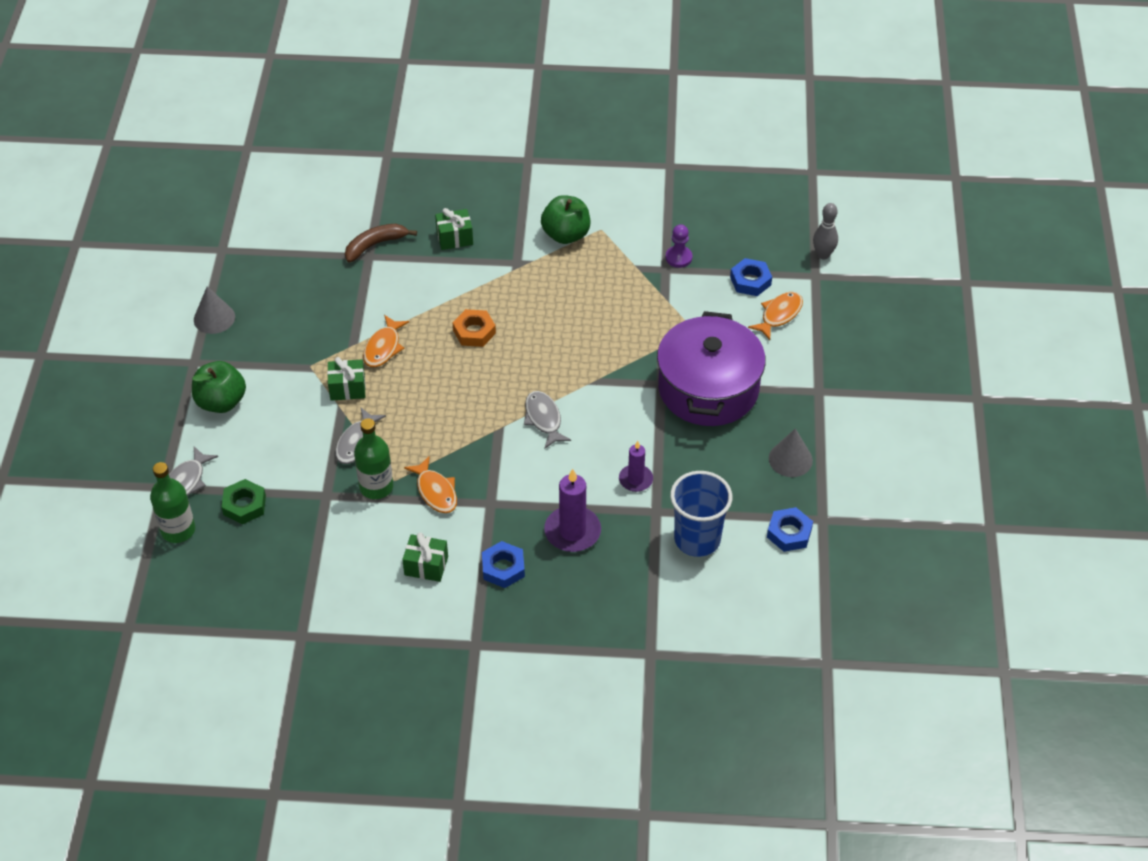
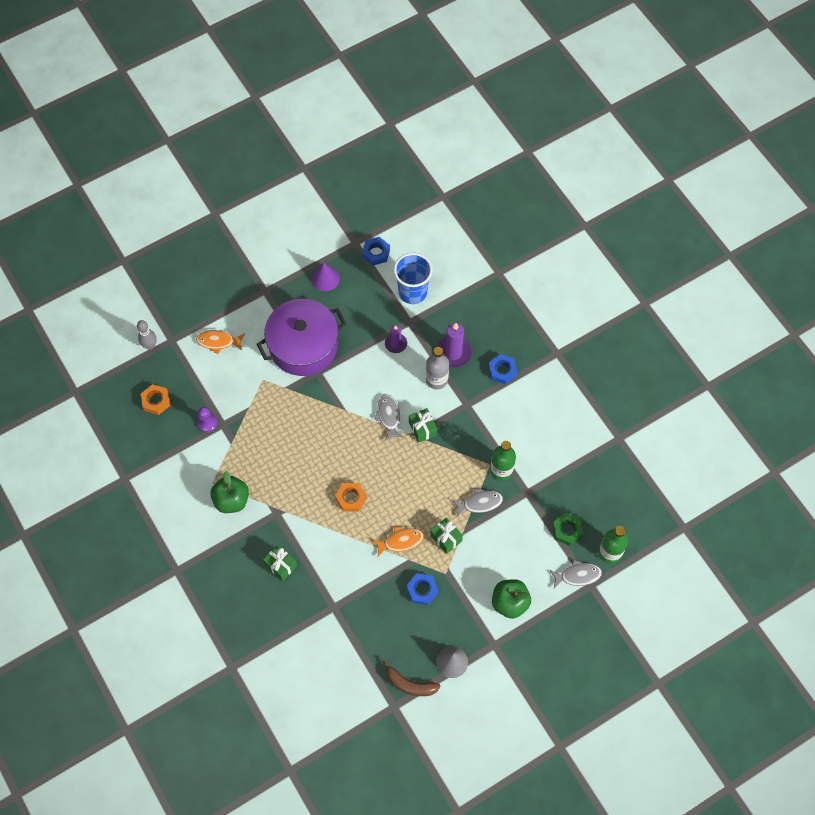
camera: 125 degrees left, 15 degrees up
(375, 245) = (321, 610): brown banana -> brown banana (409, 684)
(426, 566) = (530, 408): green gift -> green gift (422, 429)
(436, 491) = (480, 437): orange fish -> none
(543, 419) = (388, 416): grey fish -> grey fish turned 135 degrees clockwise
(550, 492) = (436, 380): none -> grey bottle
(743, 229) = (156, 401): none -> orange nut
(750, 281) = (200, 372): blue nut -> blue nut (422, 590)
(790, 459) = (325, 278): grey cone -> purple cone

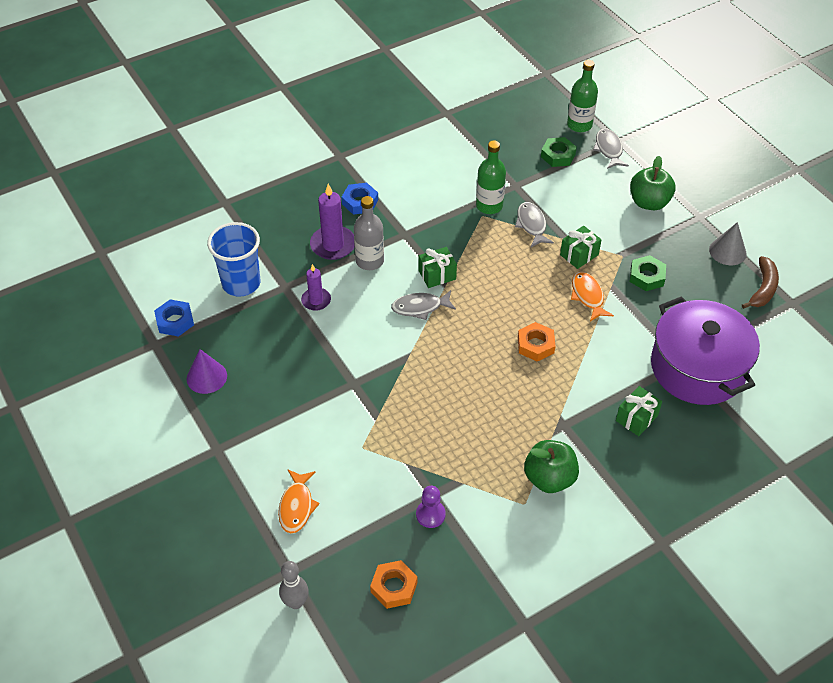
camera: 90 degrees left, 15 degrees down
(303, 346) = (312, 400): purple pot -> purple pot (697, 368)
(422, 590) = (646, 276): blue nut -> green nut

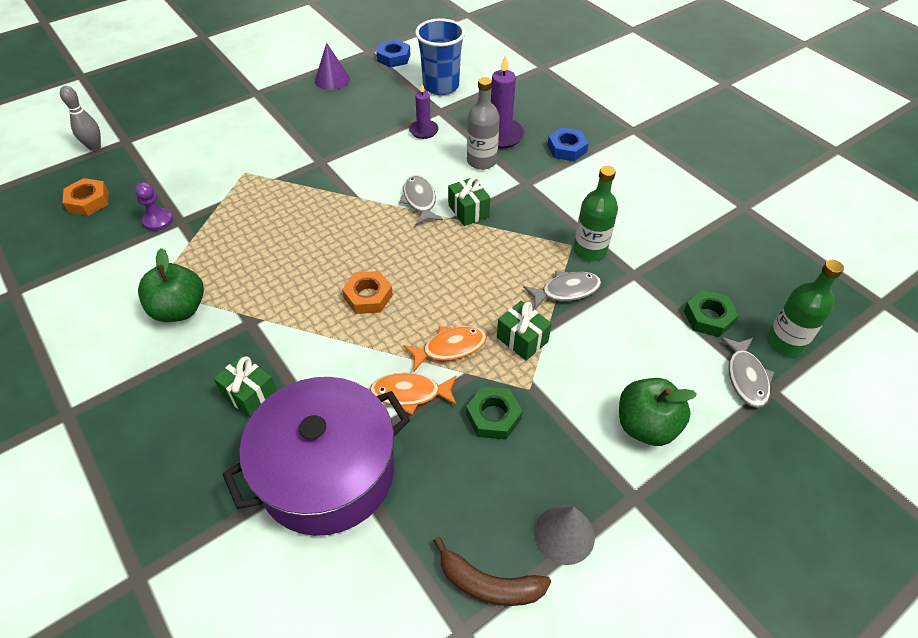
camera: 85 degrees right, 0 degrees up
(297, 506) = (188, 139): orange fish -> orange fish (410, 394)
(608, 149) = (746, 377): grey fish -> grey fish turned 105 degrees clockwise

